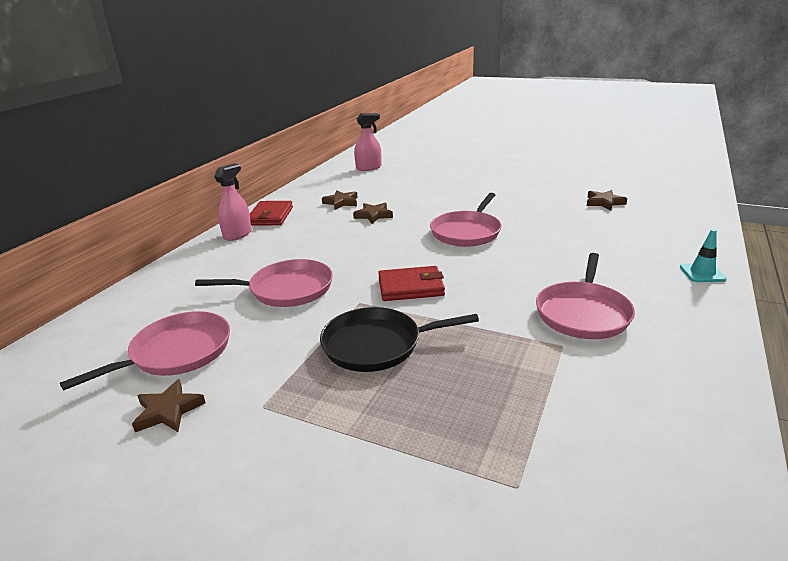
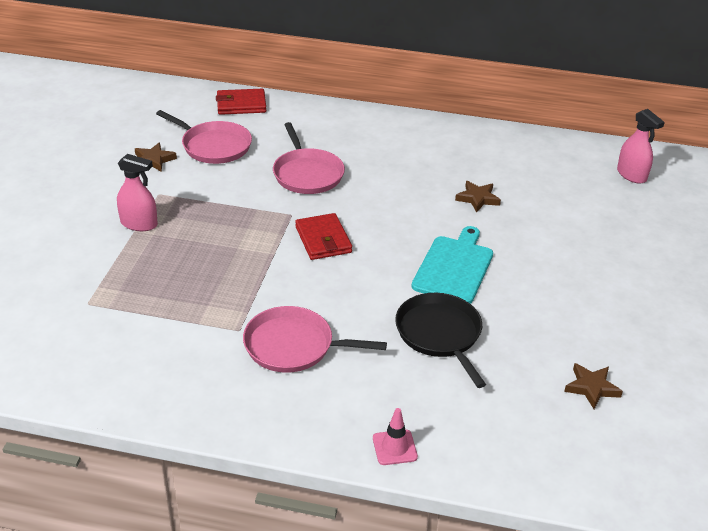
camera: 75 degrees right, 10 degrees up
(237, 234) = (405, 125): pink spray bottle -> pink spray bottle (139, 224)
(270, 216) = (453, 134): red wallet -> red wallet (241, 105)
(341, 202) = (506, 172): brown star -> none
(377, 345) = (231, 231): black pan -> black pan (440, 334)
(467, 232) = (454, 267): pink pan -> turquoise cutting board
(702, 273) = (394, 447): turquoise traffic cone -> pink traffic cone

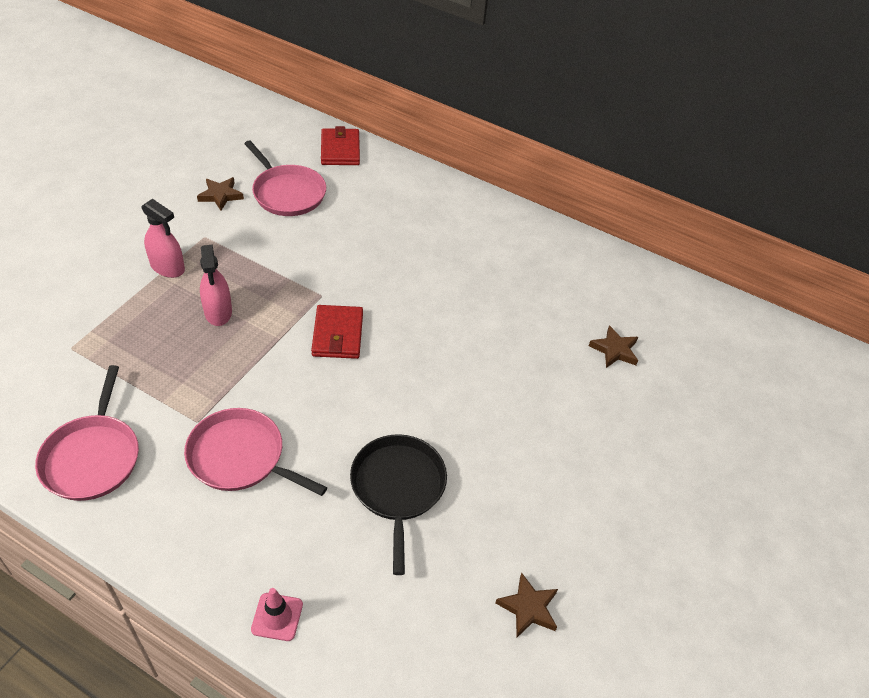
camera: 15 degrees right, 10 degrees up
(241, 105) = (340, 150): red wallet -> red wallet turned 75 degrees clockwise
(307, 174) = (363, 249): pink pan -> pink pan (92, 457)
(454, 267) = (456, 407): turquoise cutting board -> none
(477, 198) = (526, 326): brown star -> brown star (614, 350)
(631, 175) = (716, 340): pink spray bottle -> pink spray bottle (218, 312)

